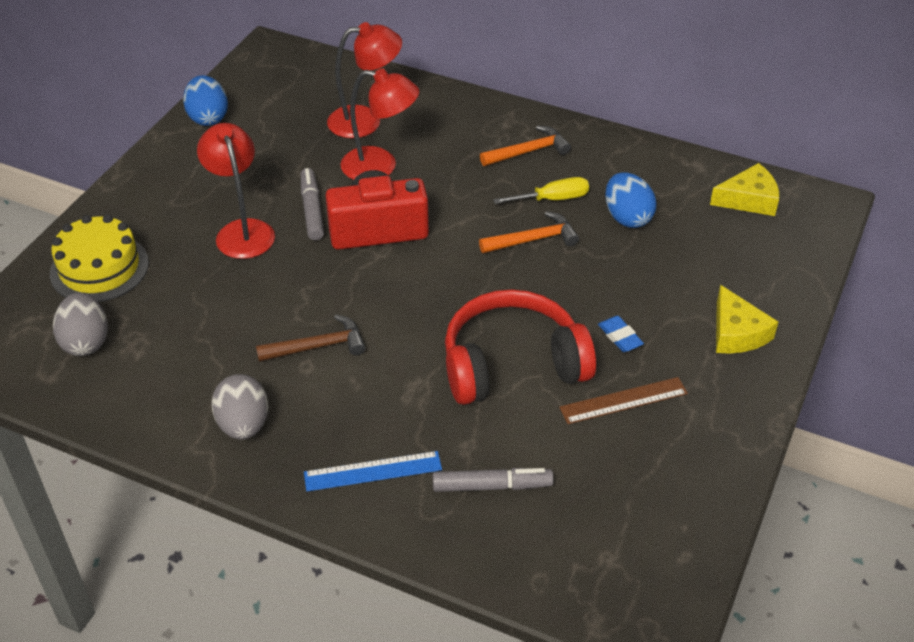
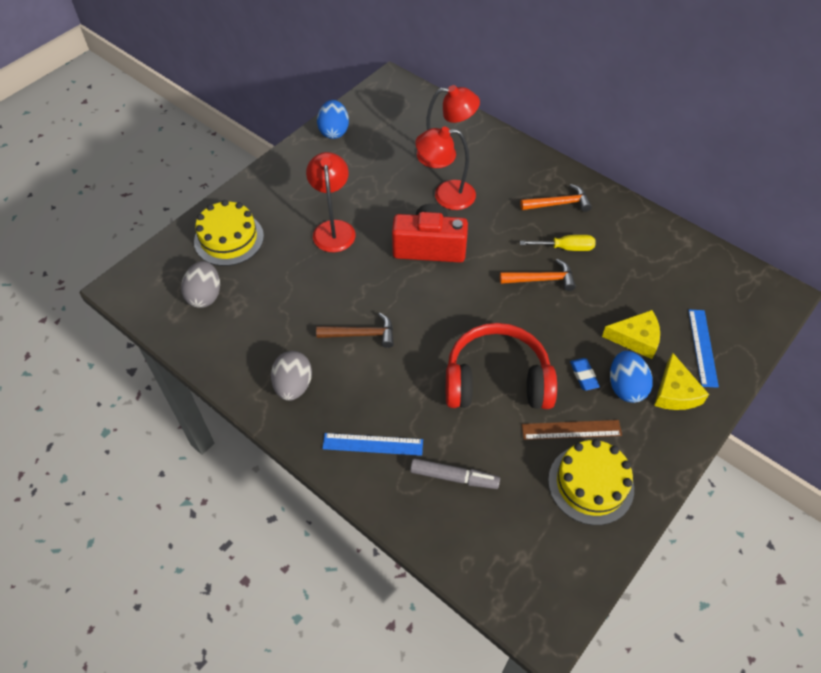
camera: 15 degrees right, 10 degrees up
(312, 210) = (387, 221): grey marker -> none
(380, 167) = (445, 195): red lamp -> red lamp turned 150 degrees clockwise
(627, 217) = (618, 275): blue egg -> blue egg (625, 387)
(667, 456) = (590, 484): none -> yellow cake
(749, 199) = (719, 279): yellow cheese -> yellow cheese (636, 338)
(753, 277) = (702, 347): none -> blue ruler

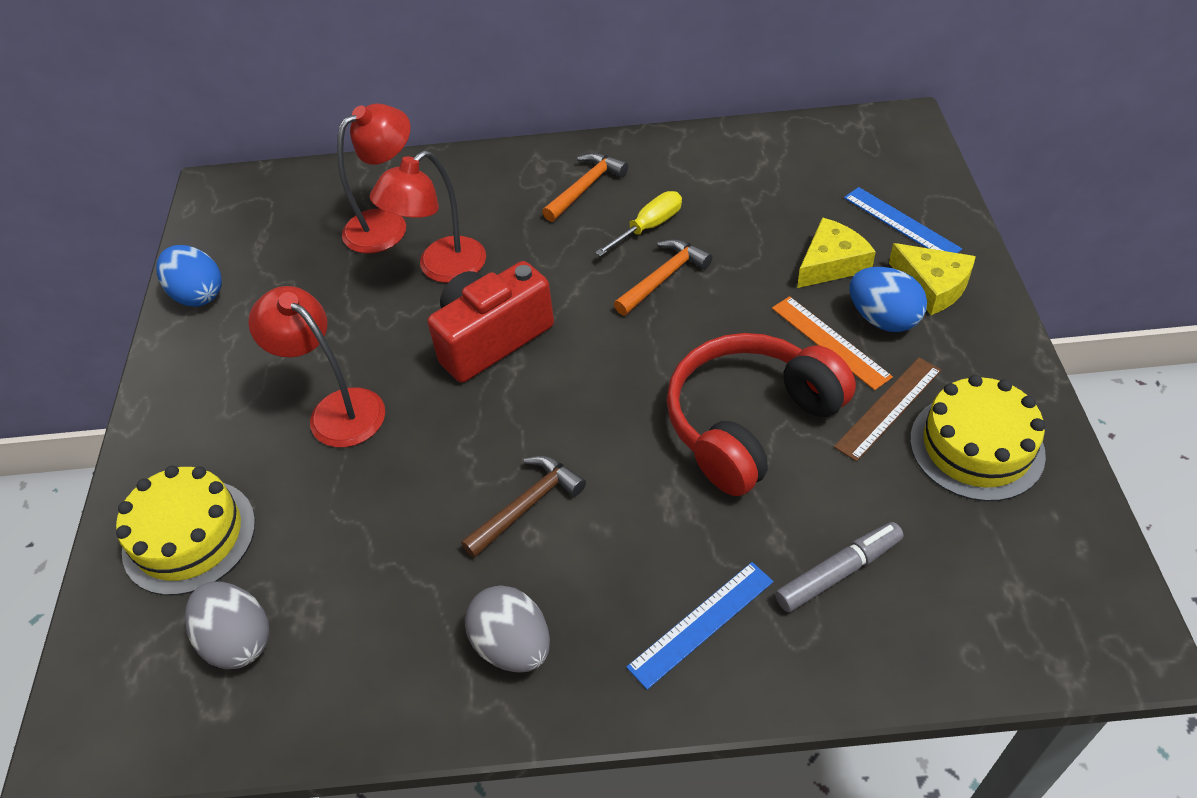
camera: 40 degrees left, 5 degrees down
(583, 376) = (830, 342): blue eraser -> orange ruler

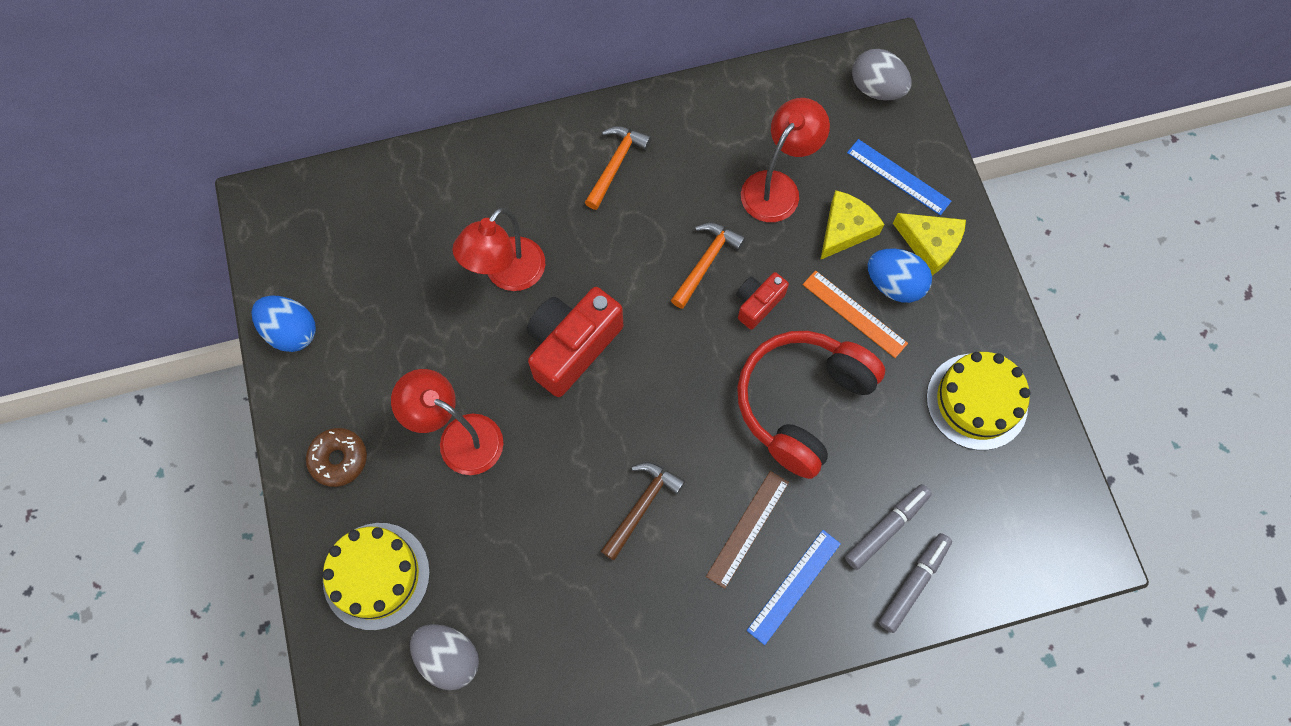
camera: 15 degrees left, 20 degrees up
(197, 414) = (339, 459): none -> brown donut
(387, 224) = (442, 229): red lamp -> red lamp (777, 187)
(512, 646) = (659, 627): grey egg -> grey egg (876, 88)
(648, 227) = (682, 206): yellow screwdriver -> none
(715, 321) = (758, 304): none -> red camera
(867, 644) = (913, 583): none -> grey marker
(888, 408) = (907, 374): brown ruler -> brown ruler (747, 528)

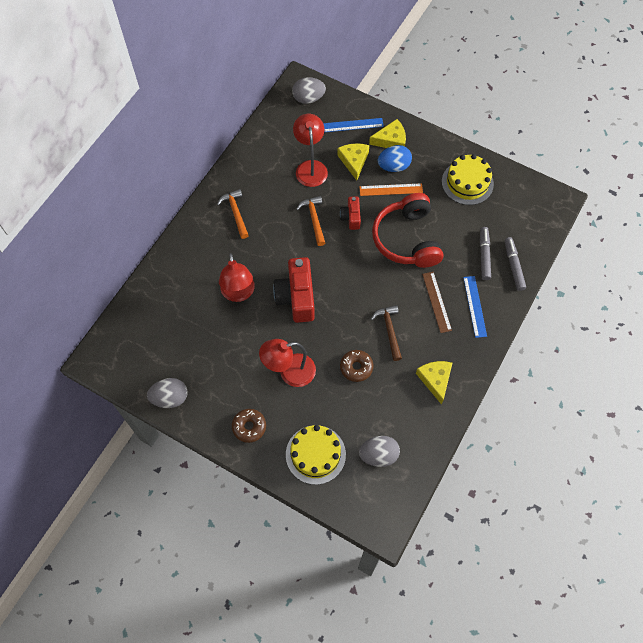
camera: 45 degrees left, 5 degrees down
(291, 332) = (170, 398): blue egg -> grey egg
(546, 513) = (356, 367): none -> brown donut
(629, 633) = (435, 380): none -> yellow cheese

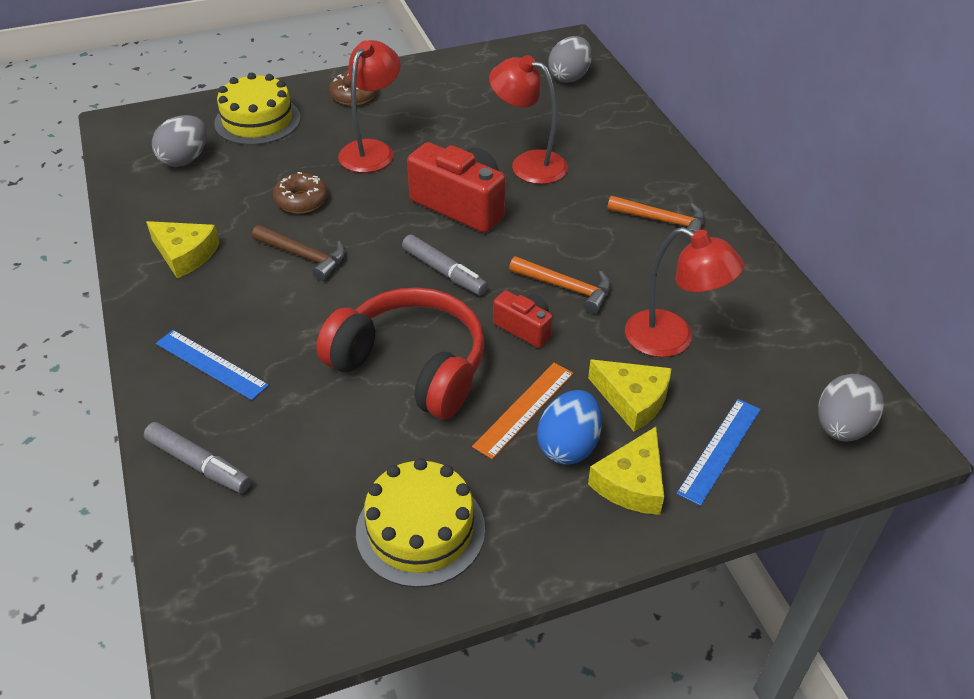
camera: 130 degrees right, 20 degrees down
(170, 398) = (459, 66): grey egg -> grey egg (569, 77)
(436, 302) = (275, 328): brown ruler -> none
(484, 255) = (265, 440): grey marker -> grey marker (444, 272)

